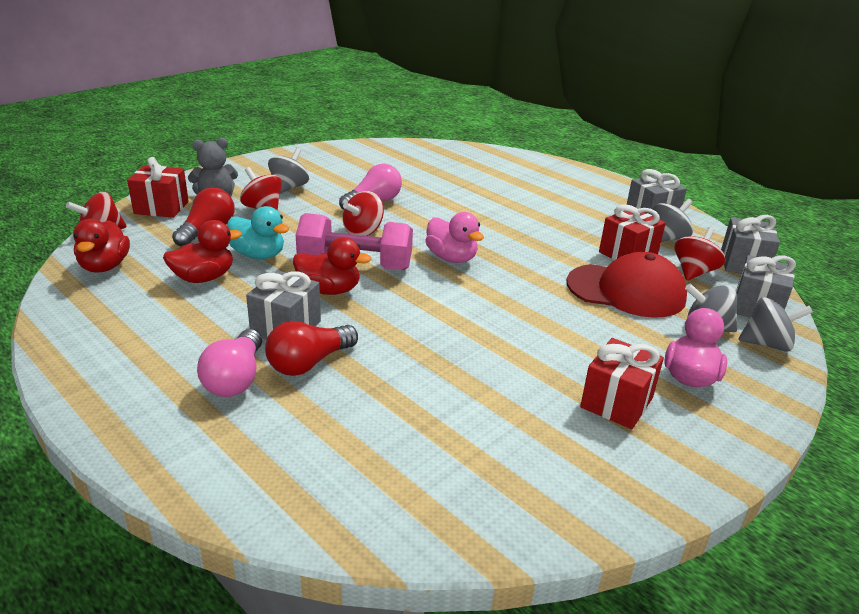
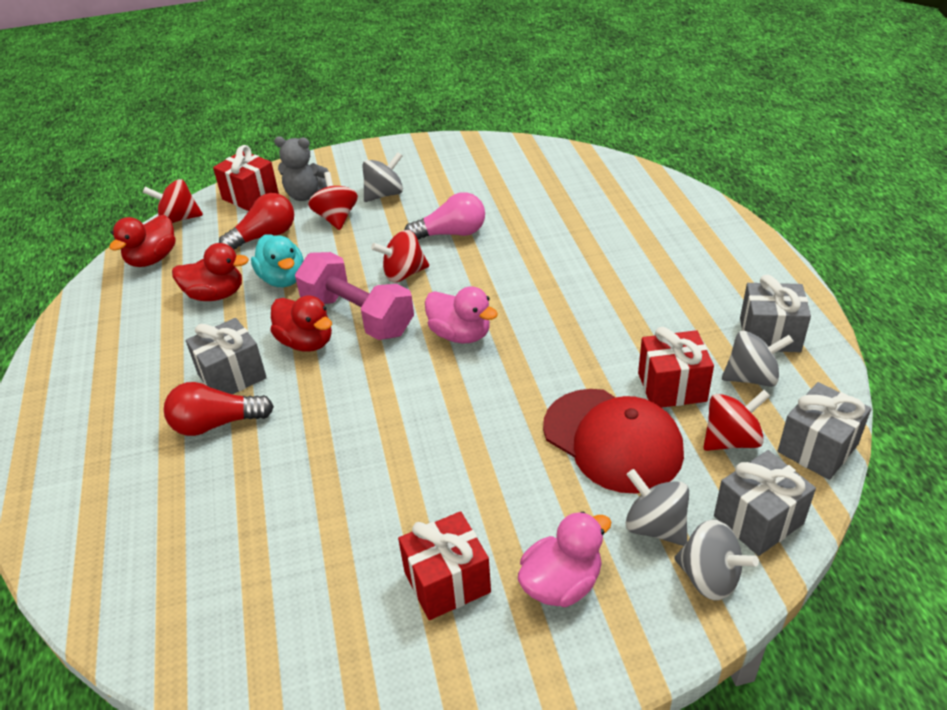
camera: 35 degrees right, 10 degrees up
(235, 379) = (147, 420): pink light bulb -> none
(451, 258) = (460, 334): pink duck -> pink duck turned 45 degrees counterclockwise

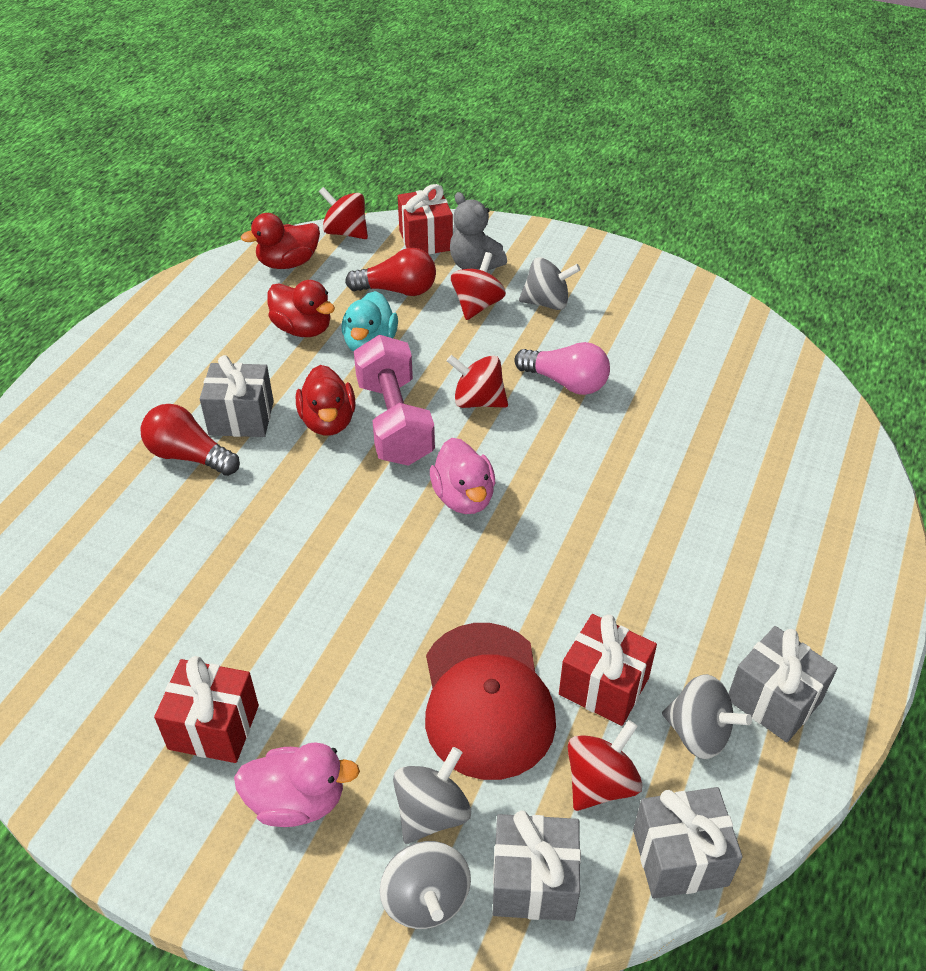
camera: 35 degrees right, 5 degrees up
(655, 526) = (432, 812): grey spinning top -> grey spinning top turned 45 degrees clockwise
(731, 440) = (600, 783): red spinning top -> red spinning top turned 60 degrees counterclockwise

